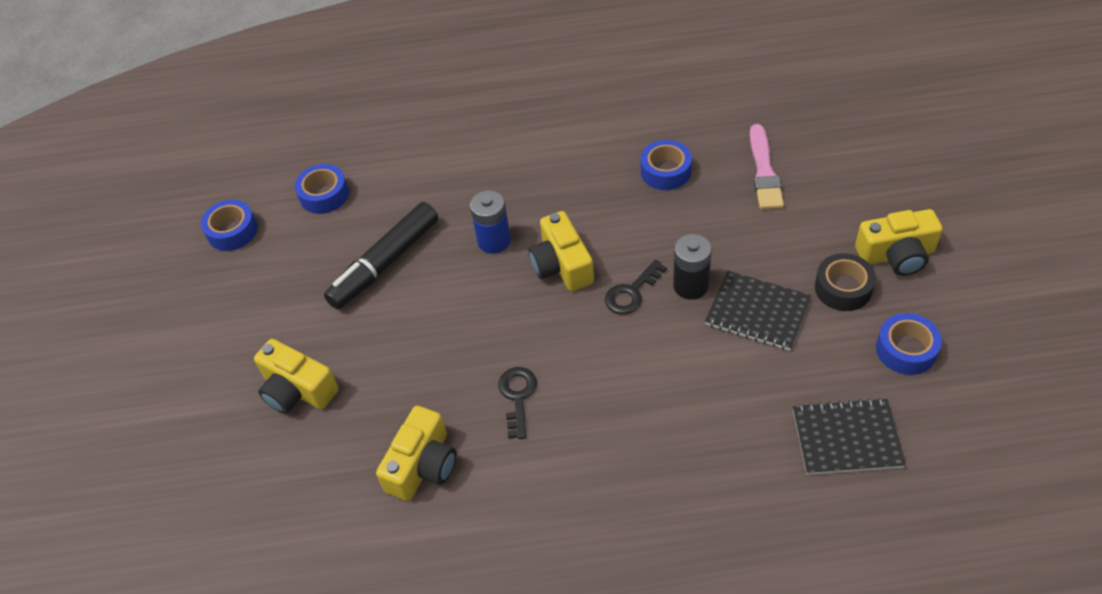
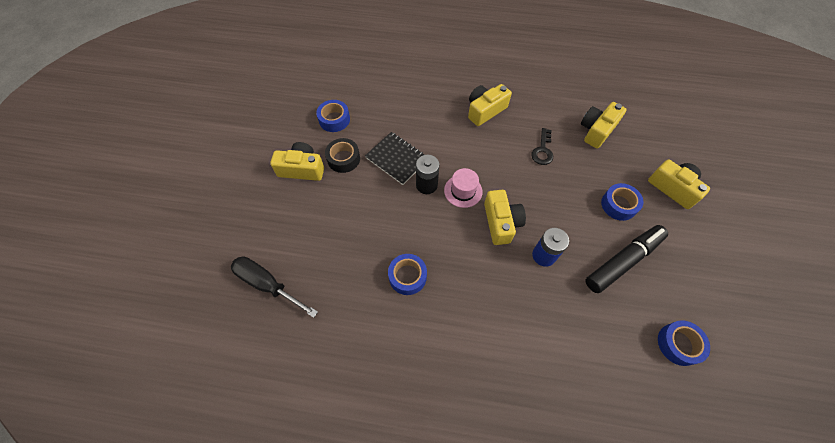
camera: 170 degrees left, 10 degrees up
(232, 231) = (751, 330): blue tape -> blue tape (618, 205)
(631, 293) = (463, 191): black key -> pink hat
(640, 449) = (485, 110): none -> yellow camera
(764, 171) = (341, 253): pink brush -> none
(832, 118) = (267, 284): none -> black screwdriver
(846, 438) = (387, 91): black notebook -> none

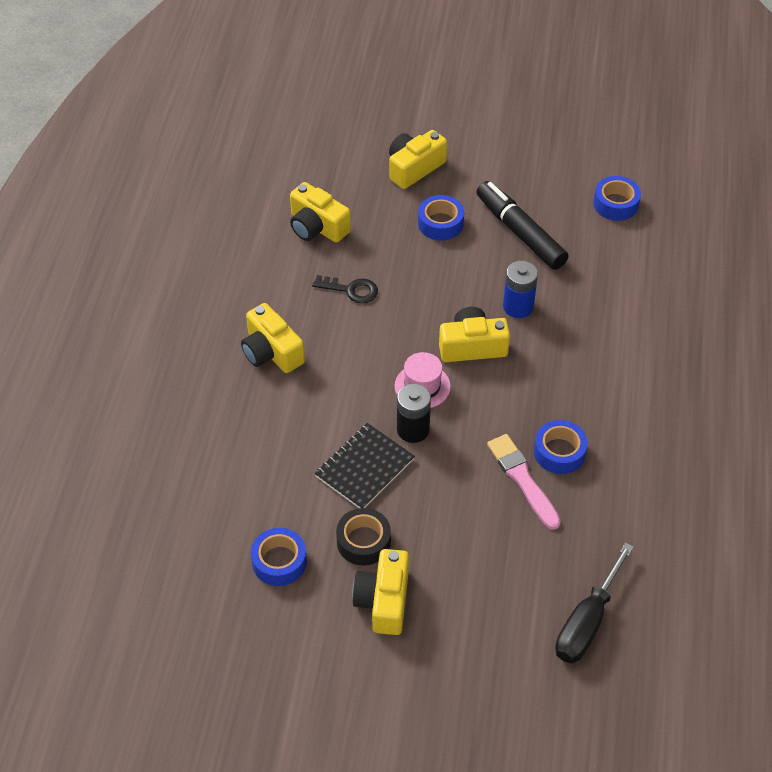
camera: 90 degrees left, 10 degrees down
(385, 250) = (522, 479): none -> pink brush

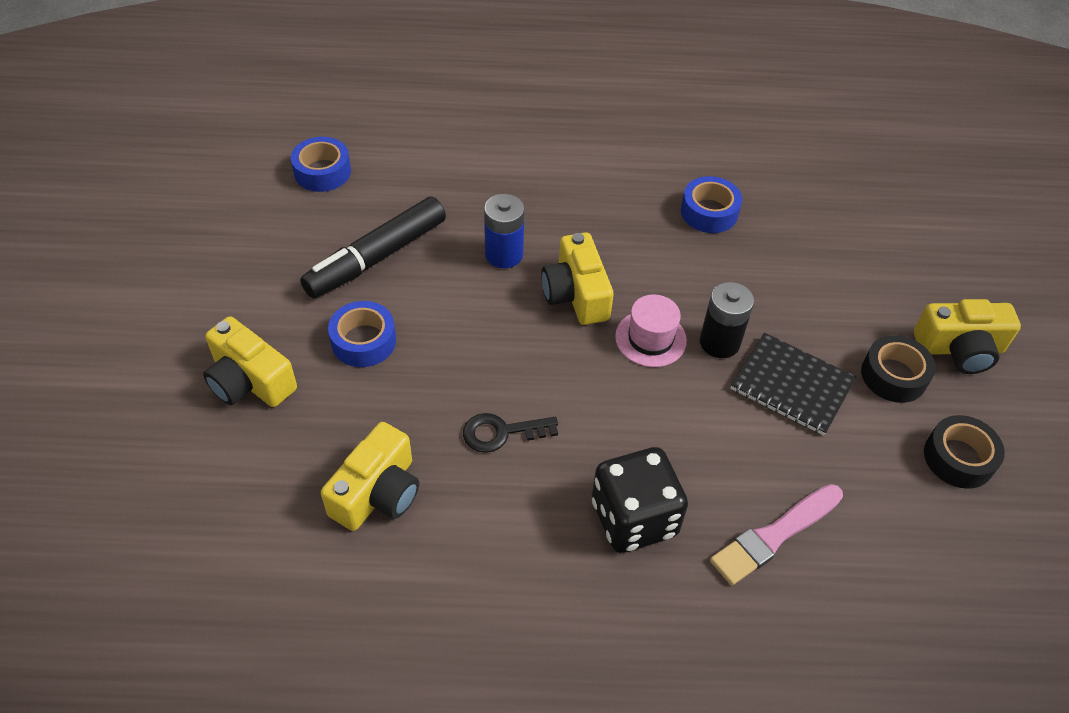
camera: 100 degrees left, 0 degrees up
(271, 352) = (634, 518): yellow camera -> black dice
(279, 561) = (958, 458): blue tape -> black tape
(351, 290) = (501, 432): black key -> black key turned 105 degrees counterclockwise
(522, 479) = (755, 240): pink brush -> pink brush (774, 535)
(587, 622) = (904, 188): black screwdriver -> none

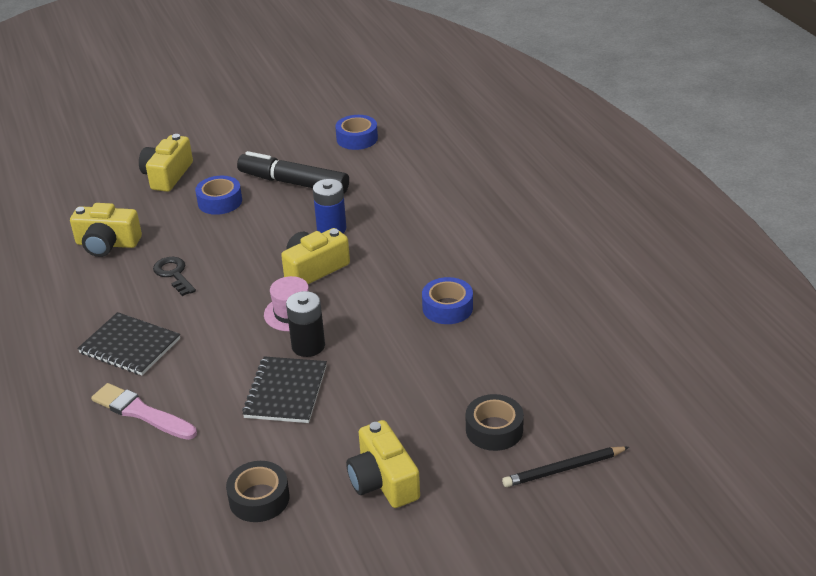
camera: 70 degrees right, 15 degrees down
(634, 518) = (130, 346): black dice -> black notebook
(893, 375) = (328, 445): black tape -> black tape (494, 429)
(979, 221) = (563, 469): none -> black pencil

